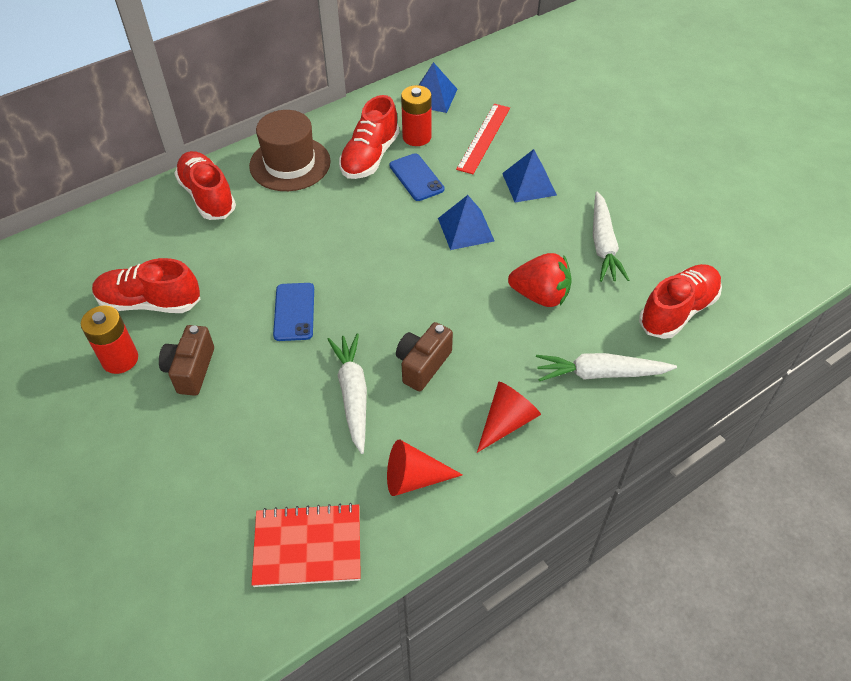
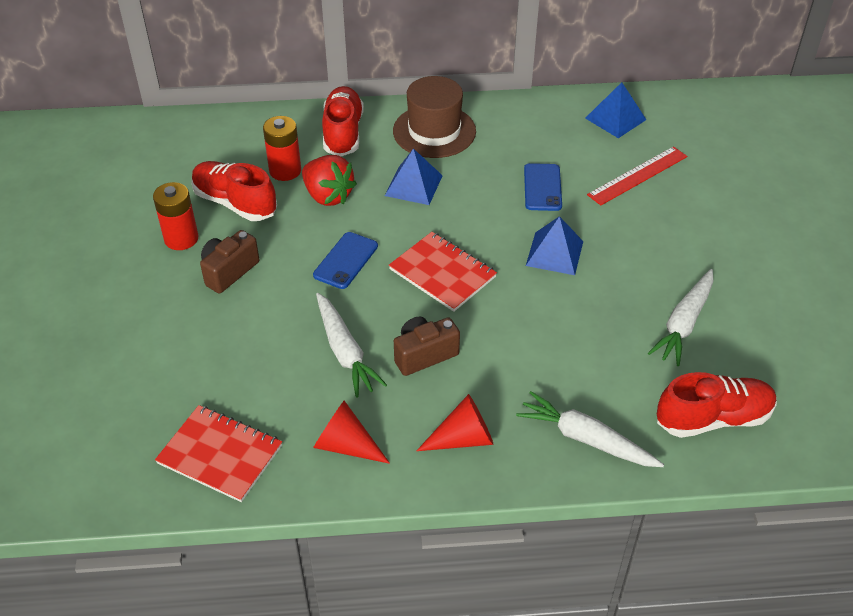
camera: 30 degrees right, 5 degrees down
(353, 394) = (345, 352): white carrot -> white carrot turned 135 degrees clockwise
(370, 157) = (512, 152): red shoe -> none
(387, 286) = (442, 273): none -> red notebook
(417, 137) = (571, 150): red battery -> red battery (285, 170)
(529, 184) = (650, 236): blue pyramid -> blue pyramid (413, 185)
(540, 295) = (581, 343): red strawberry -> red strawberry (328, 196)

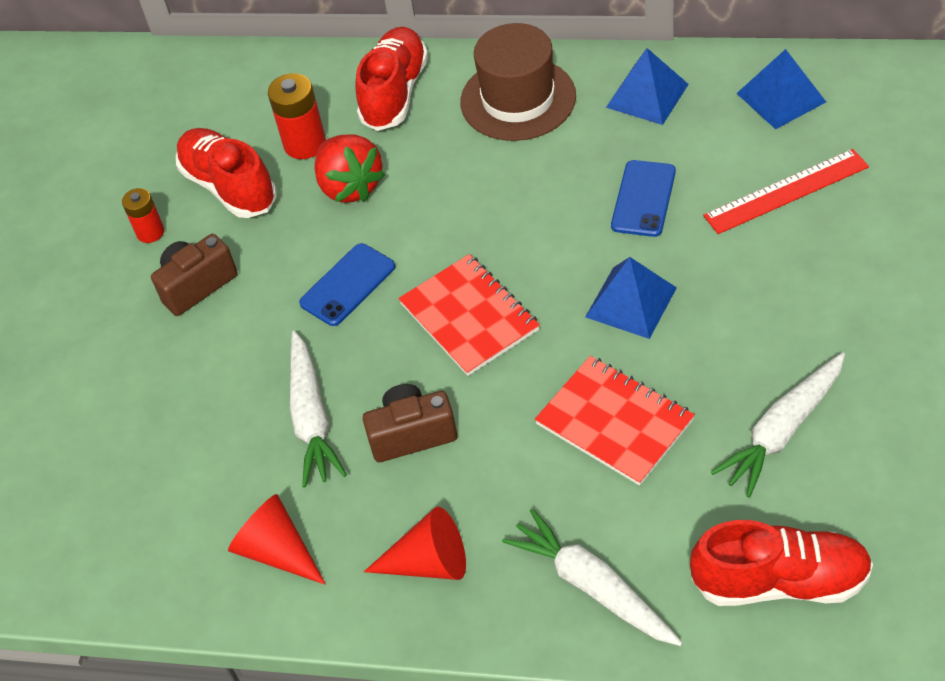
camera: 20 degrees right, 5 degrees up
(181, 238) = (150, 232): red battery -> red battery, size x0.64
(220, 454) = (122, 542): red notebook -> red notebook (614, 422)
(413, 185) = (467, 180): blue pyramid -> blue pyramid (647, 95)

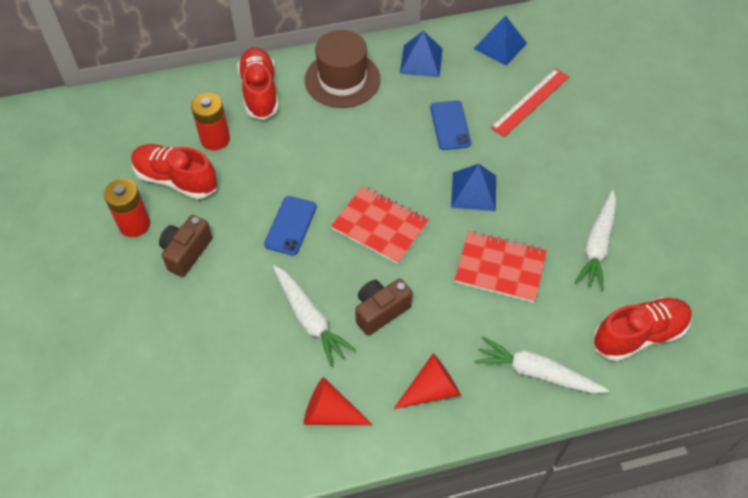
camera: 30 degrees left, 5 degrees up
(150, 232) = (134, 224): red battery -> red battery, size x1.56
(350, 186) = (260, 160): red strawberry -> none

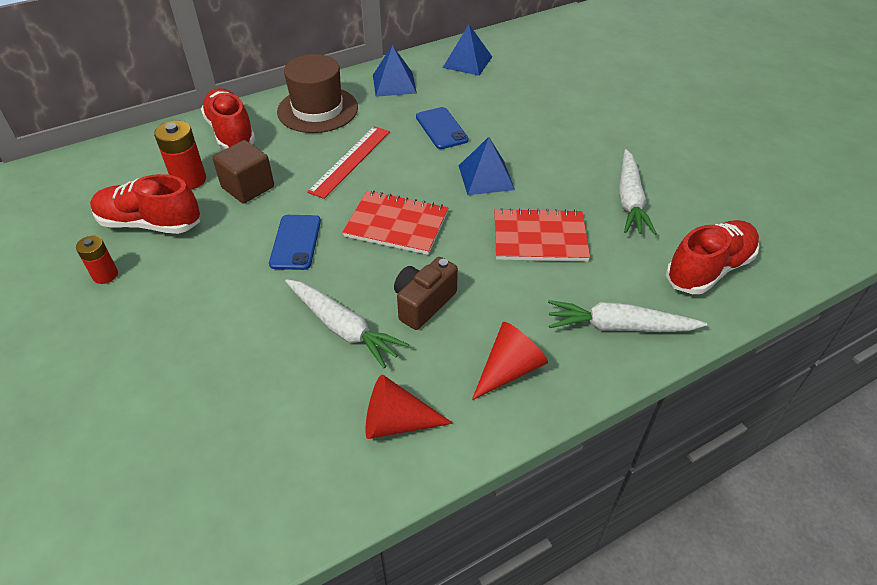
camera: 15 degrees left, 10 degrees down
(134, 224) = (105, 275): red battery -> red battery, size x0.64
(186, 252) = (176, 291): brown camera -> none
(263, 158) = (248, 187): none -> brown cube
(530, 102) = (514, 98): red ruler -> red ruler (350, 161)

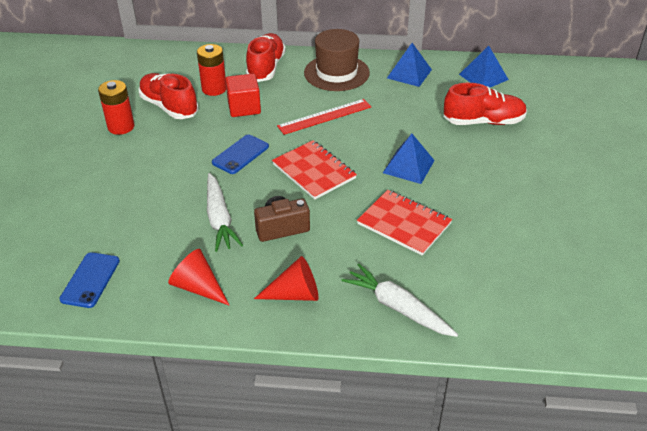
camera: 35 degrees right, 5 degrees down
(105, 275) = (121, 127): red battery -> red battery, size x1.56
(248, 187) = (244, 107): brown cube -> red cube
(441, 128) = (411, 119): blue phone -> blue phone (90, 280)
(629, 200) = (503, 229): white carrot -> none
(708, 269) = (512, 305): red shoe -> red shoe (483, 122)

